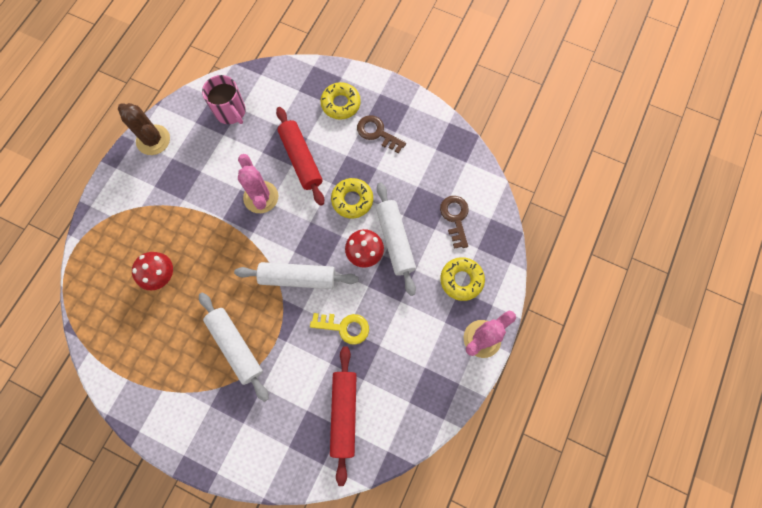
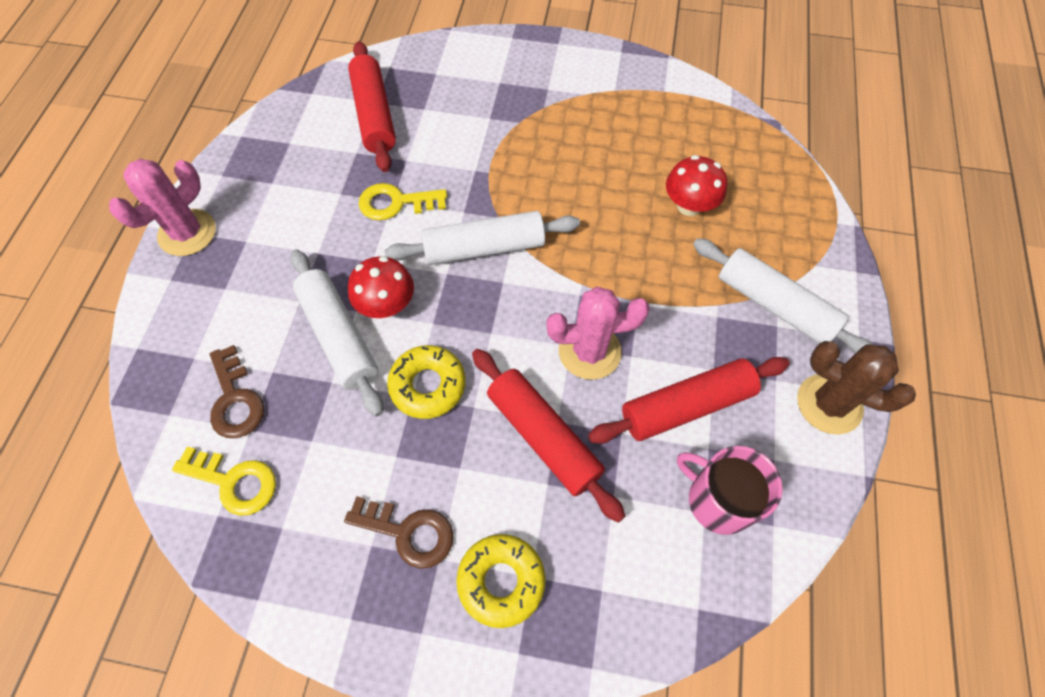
camera: 165 degrees right, 10 degrees down
(224, 156) = (686, 406): none -> red rolling pin
(236, 346) = (542, 150): white rolling pin -> white rolling pin (775, 305)
(261, 197) = (589, 351): pink cactus -> pink cactus turned 60 degrees counterclockwise
(457, 175) = (234, 482): none -> yellow key
(461, 280) = (221, 303): yellow donut -> none

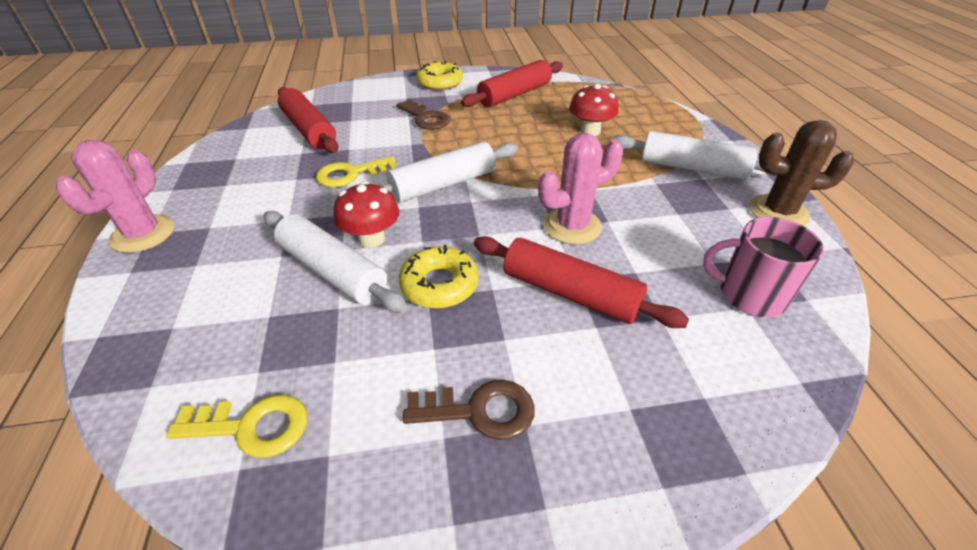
camera: 20 degrees left, 20 degrees down
(235, 400) = (232, 350): brown key -> brown key (425, 118)
(501, 581) = (602, 423): yellow donut -> yellow donut (440, 82)
(686, 406) = (675, 240): red rolling pin -> red rolling pin (514, 95)

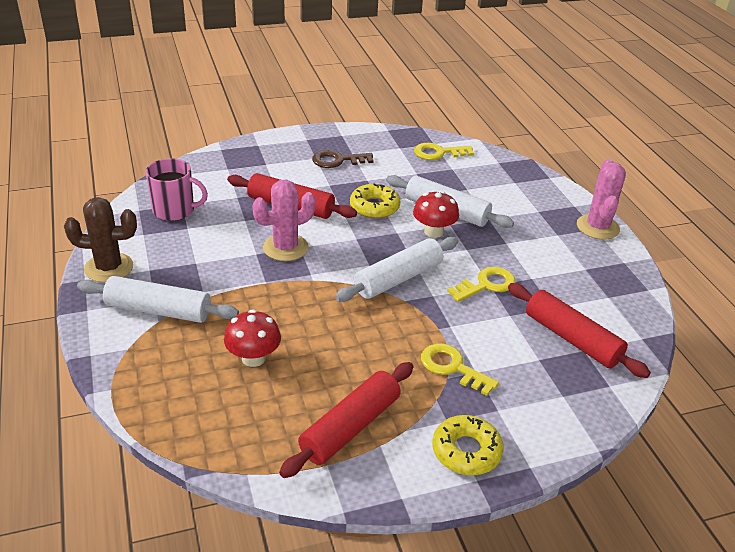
camera: 170 degrees right, 5 degrees down
(425, 118) = (452, 367): brown key -> yellow key

